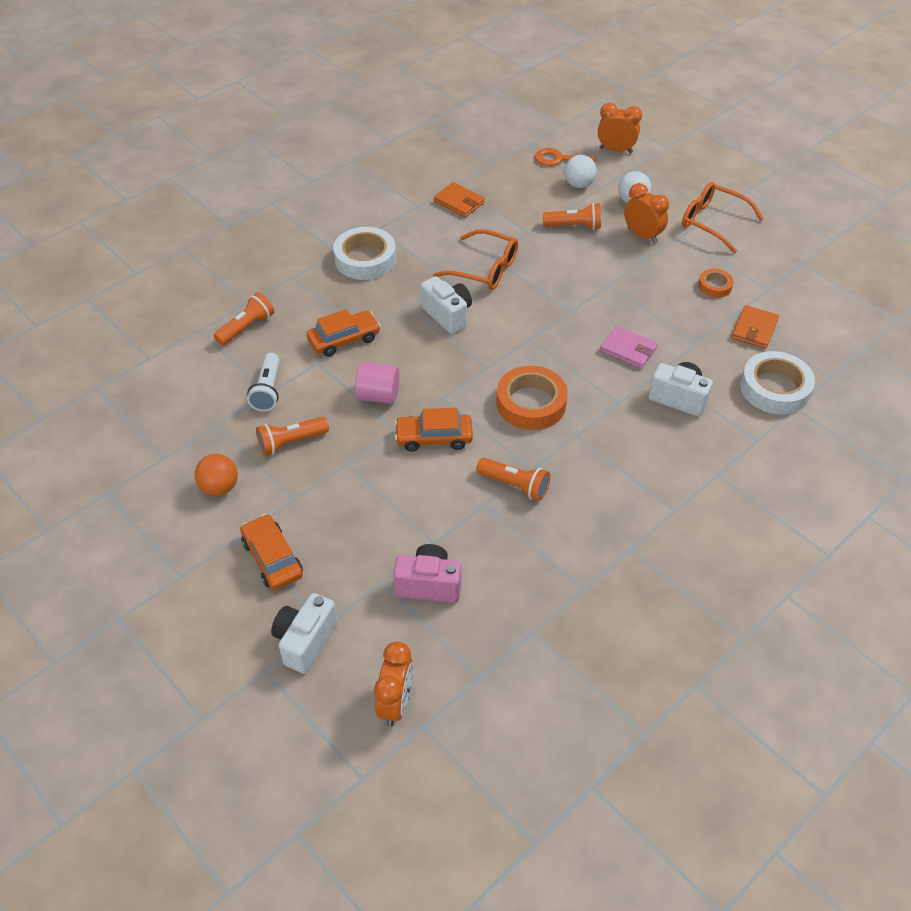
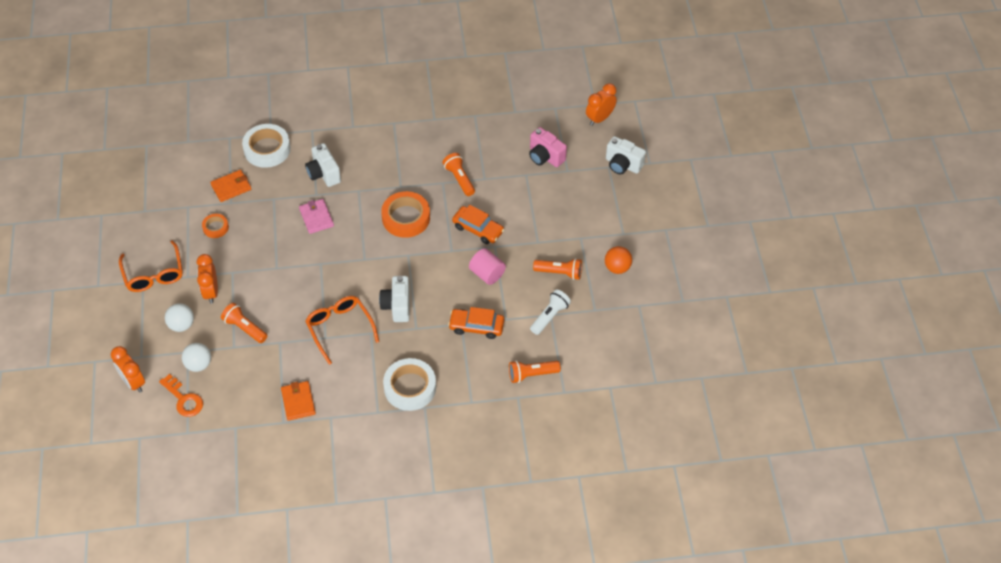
camera: 145 degrees left, 5 degrees up
(272, 558) = (613, 212): orange car -> none
(305, 641) = (622, 165): white camera -> white camera turned 60 degrees clockwise

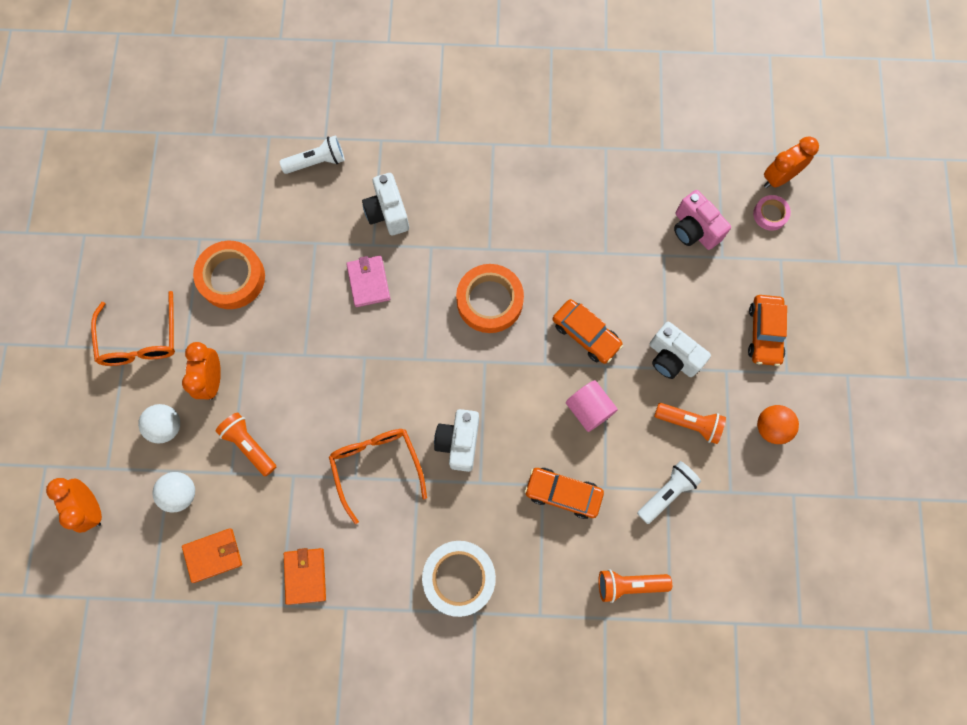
camera: 10 degrees right, 20 degrees up
(183, 399) = (154, 546): orange key -> none
(215, 227) = (232, 278): orange tape -> orange tape, size x1.89
(231, 187) = (261, 216): orange wallet -> orange wallet (213, 555)
(267, 149) = (317, 162): white tape -> white flashlight
(459, 179) = (571, 248): orange flashlight -> none
(597, 141) = (770, 214): none -> pink tape
(604, 212) = (764, 333): none -> orange car
(622, 165) = (801, 259): white camera -> white camera (672, 358)

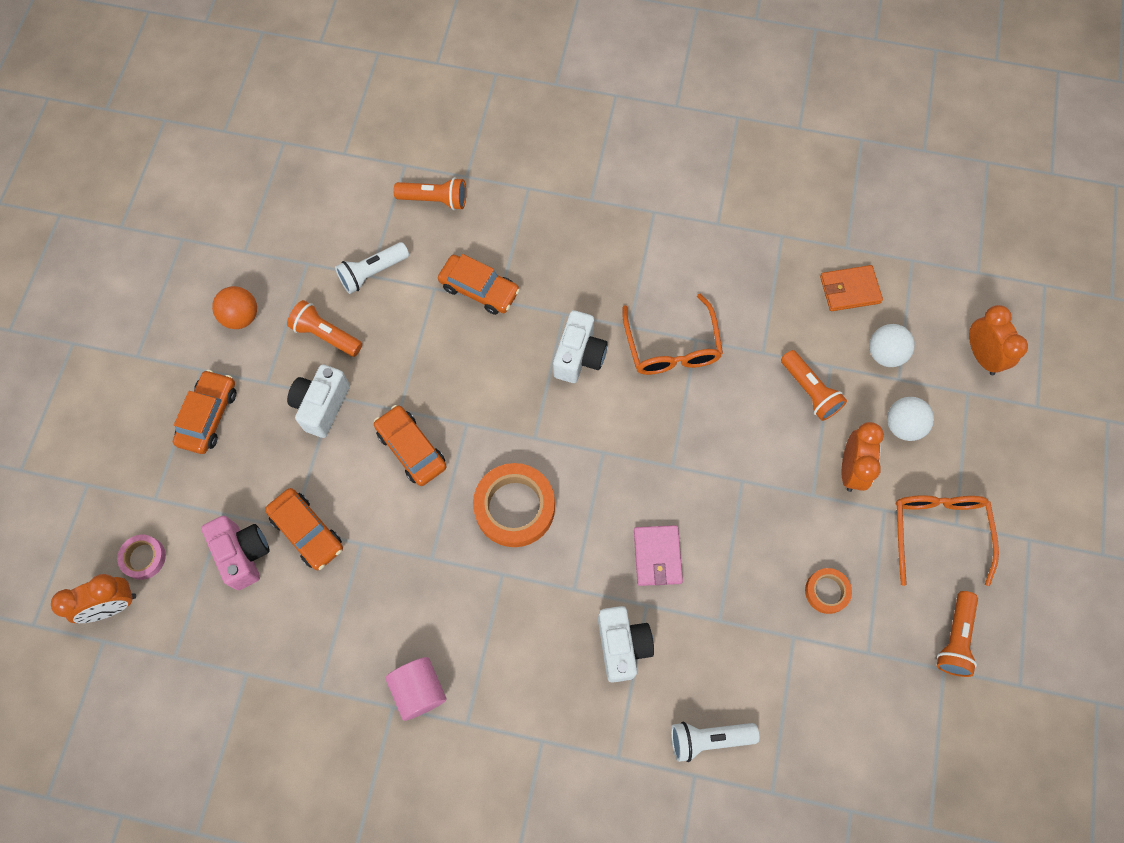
camera: 170 degrees left, 5 degrees down
(132, 260) = (954, 638): none -> orange flashlight
(232, 278) = (826, 591): orange tape -> orange tape, size x0.53
(305, 576) = (755, 257): orange wallet -> none
(459, 578) = (601, 231): white tape -> none
(589, 409) = (430, 367): pink cylinder -> pink cylinder (419, 690)
(650, 254) = (307, 532): none -> orange car
(672, 358) = (322, 406): white camera -> white camera turned 120 degrees counterclockwise

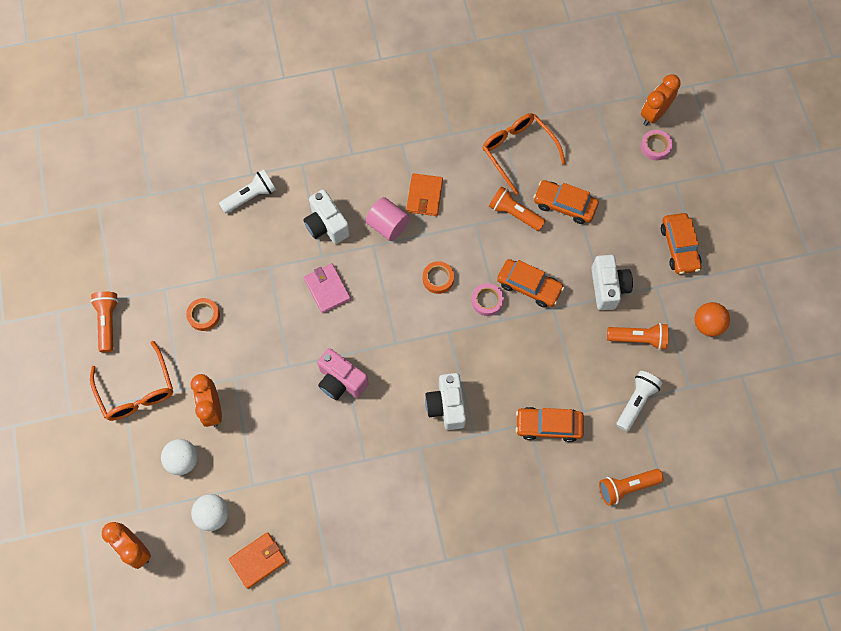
camera: 155 degrees right, 0 degrees up
(243, 554) = (595, 175): pink camera -> pink camera (341, 381)
(419, 690) = (440, 148): pink cylinder -> pink cylinder (388, 225)
(470, 454) = (487, 301): none -> pink tape
(475, 628) = (424, 196): none -> orange wallet
(514, 507) = (438, 279): orange tape -> orange tape, size x0.53
(672, 347) = (380, 445): orange glasses -> orange glasses (518, 151)
(809, 391) = (262, 457): orange flashlight -> orange flashlight (514, 213)

